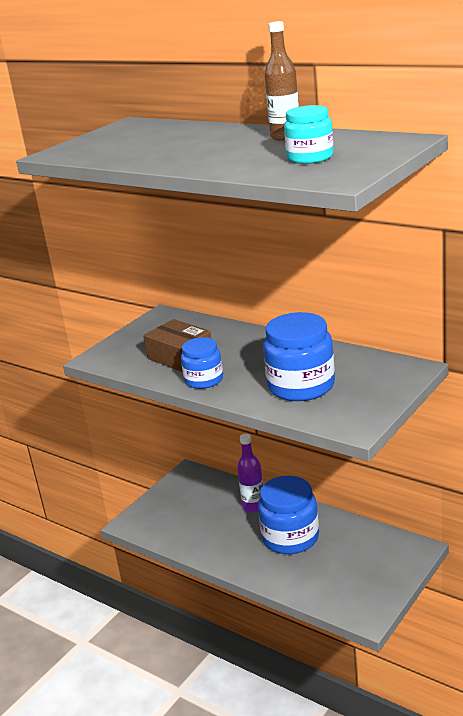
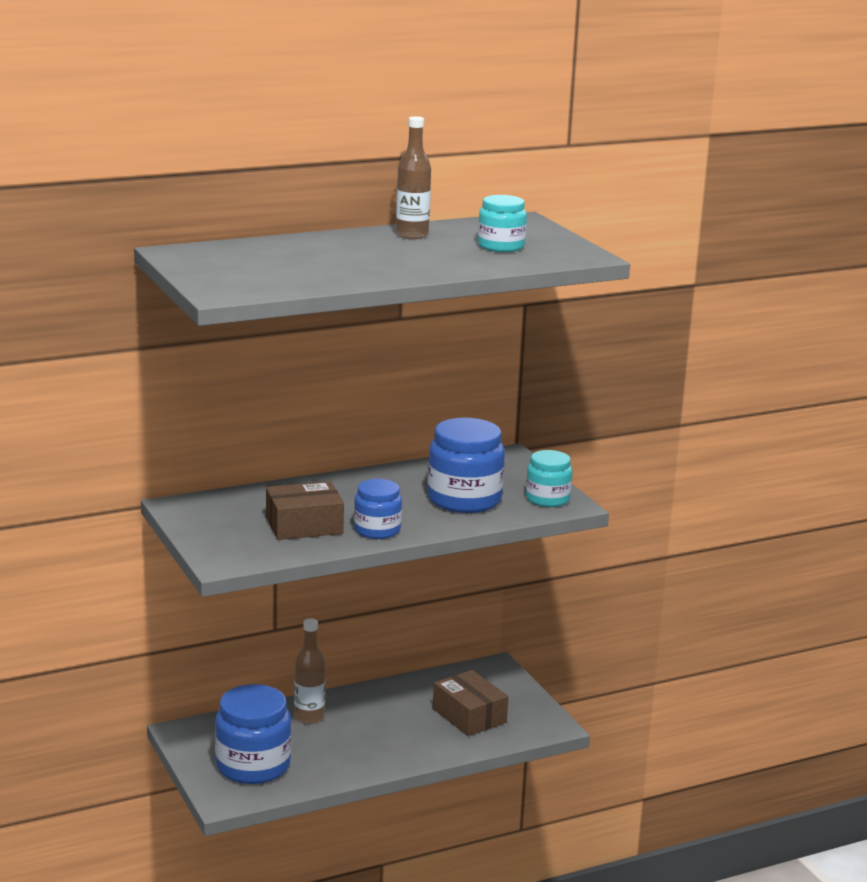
camera: 65 degrees left, 5 degrees down
(254, 506) = (309, 717): purple bottle -> brown bottle
(290, 537) = (391, 718): blue jar -> blue jar (253, 766)
(333, 569) = (469, 715): none -> brown box
(352, 414) = (547, 499): none -> turquoise jar

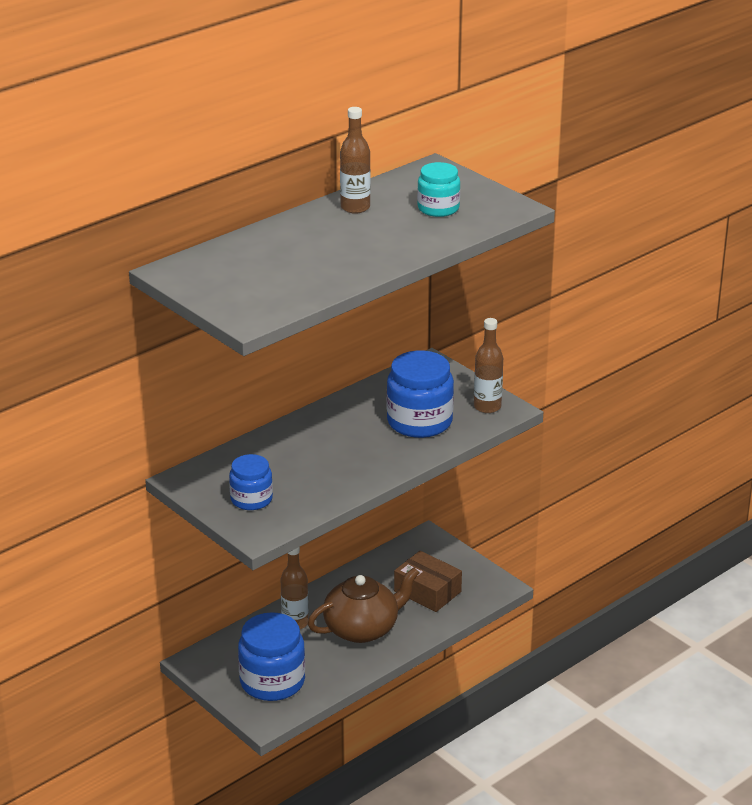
camera: 15 degrees left, 10 degrees up
(304, 525) = (302, 479): brown box -> none
(377, 530) = (366, 471): blue jar -> blue jar (251, 499)
(378, 736) = (362, 628): none -> brown teapot
(547, 499) = (487, 407): turquoise jar -> brown bottle

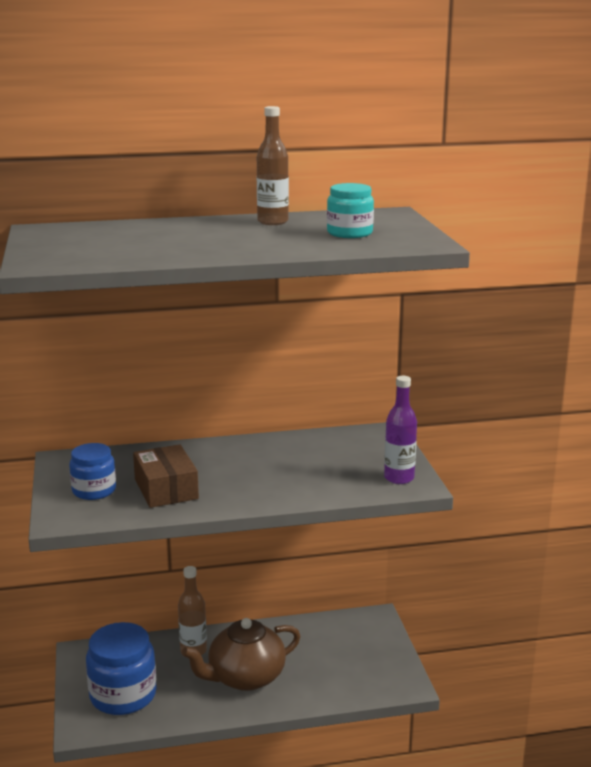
camera: 30 degrees right, 10 degrees down
(362, 628) = (245, 677): brown teapot -> brown teapot turned 150 degrees clockwise
(419, 422) = (319, 472): blue jar -> none
(427, 591) = (334, 665): brown box -> brown box (166, 489)
(487, 407) = (399, 478): brown bottle -> purple bottle

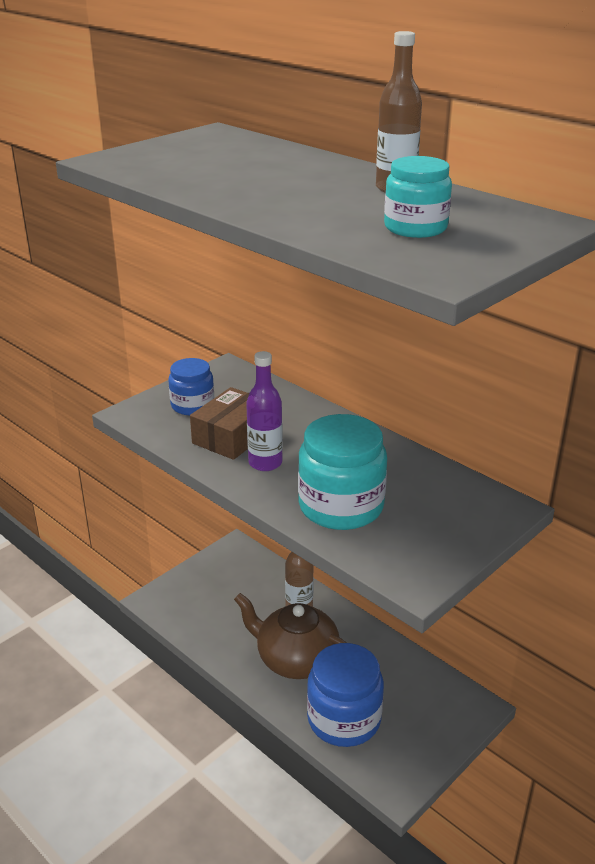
camera: 55 degrees right, 10 degrees up
(123, 695) = (208, 599): blue jar -> blue jar (344, 719)
(311, 480) = (341, 506): none -> turquoise jar
(399, 478) = (416, 561): purple bottle -> purple bottle (265, 463)

